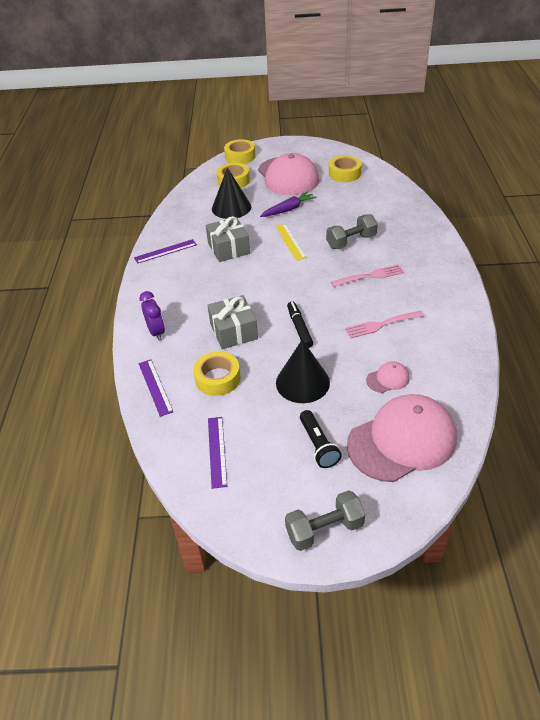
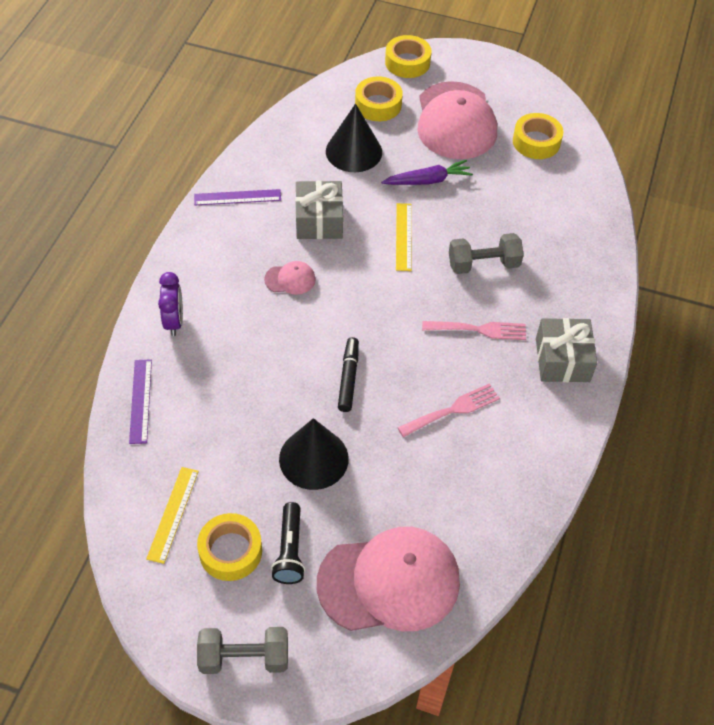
camera: 15 degrees right, 10 degrees up
(217, 378) = (217, 415): yellow tape -> yellow tape (230, 551)
(217, 451) = (173, 514): purple ruler -> yellow ruler
(233, 331) = (266, 353): grey gift -> grey gift (562, 360)
(381, 324) = (452, 410): pink fork -> pink fork turned 150 degrees clockwise
(388, 379) = (418, 492): pink cap -> pink cap (290, 279)

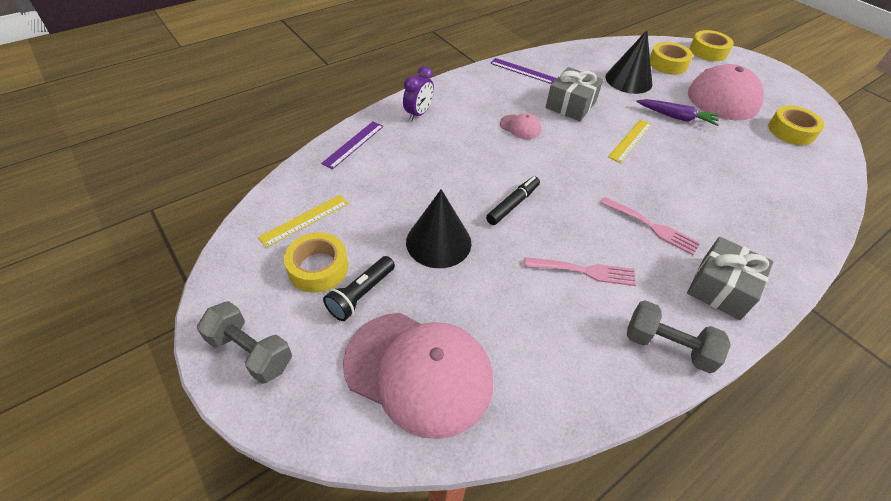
camera: 35 degrees right, 5 degrees down
(483, 264) = (688, 186): grey dumbbell -> grey dumbbell (668, 346)

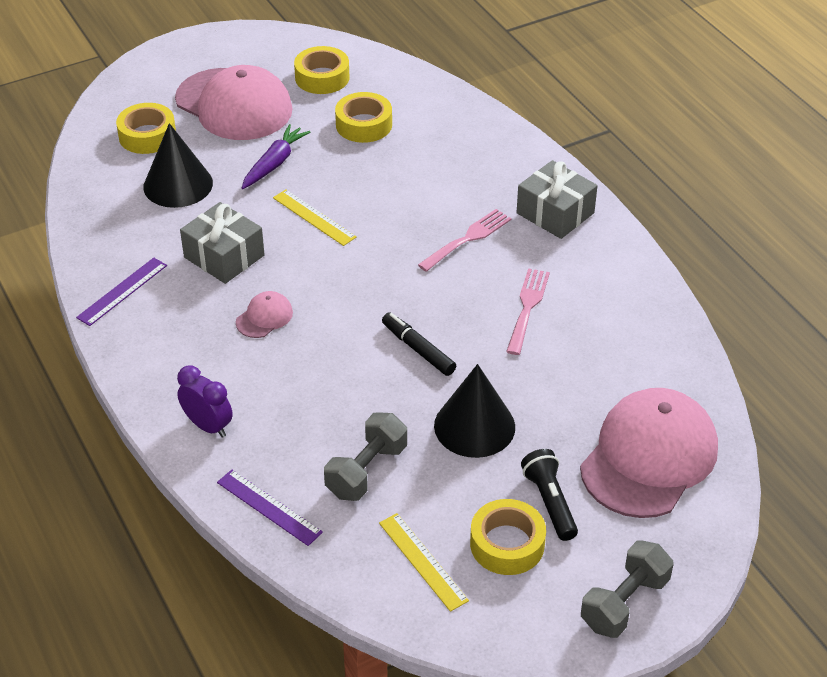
camera: 80 degrees left, 5 degrees down
(361, 294) = (550, 502): black flashlight -> black flashlight turned 150 degrees counterclockwise
(668, 346) = (622, 270): grey dumbbell -> grey dumbbell (366, 471)
(708, 51) = (126, 87): yellow tape -> yellow tape (364, 125)

